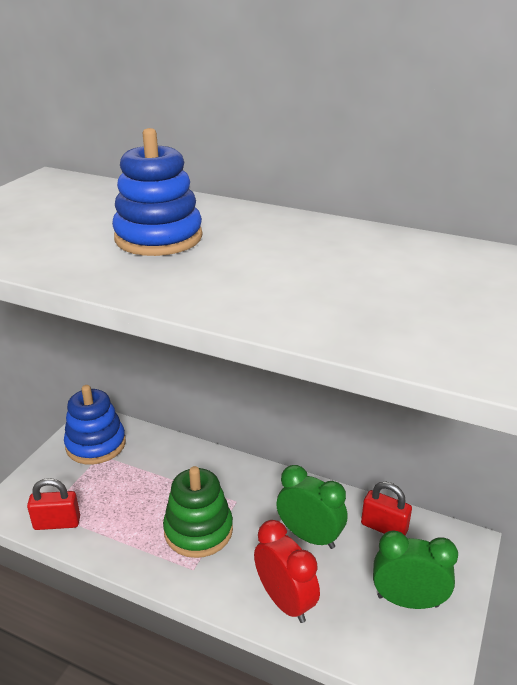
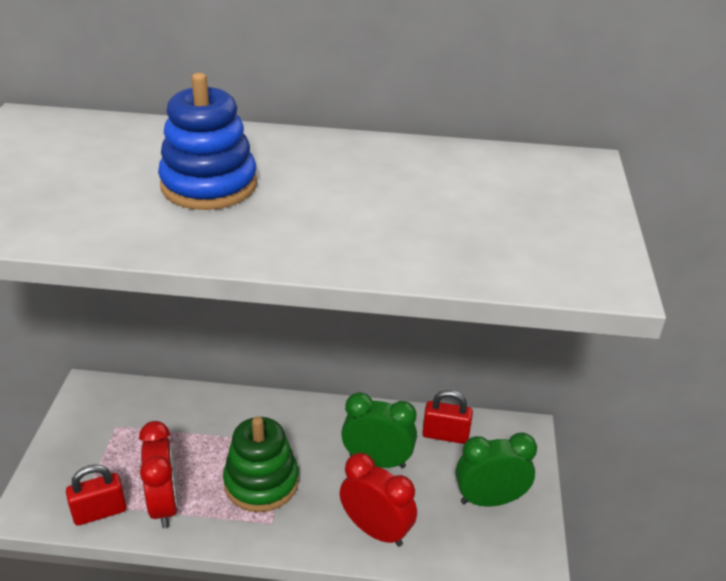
camera: 20 degrees left, 5 degrees up
(96, 444) = (105, 415): blue stacking toy -> none
(110, 529) = (165, 504): none -> red clock

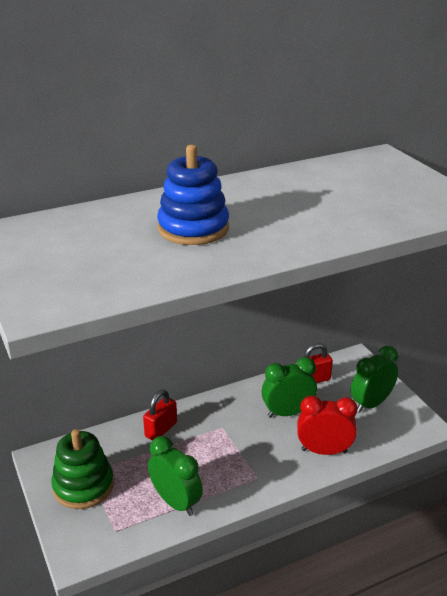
camera: 30 degrees left, 5 degrees down
(100, 512) = (134, 529): red padlock -> red padlock (161, 429)
(165, 504) = (176, 502): red clock -> green clock
(261, 482) = (227, 458): green stacking toy -> green stacking toy (83, 486)

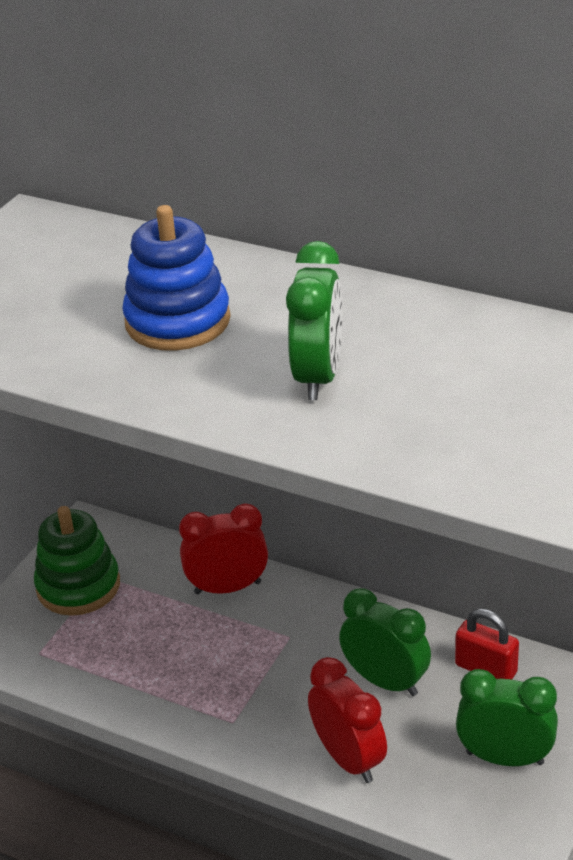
camera: 55 degrees right, 5 degrees up
(161, 429) = (227, 587): red padlock -> red clock
(176, 502) = (124, 674): green clock -> green clock (318, 377)

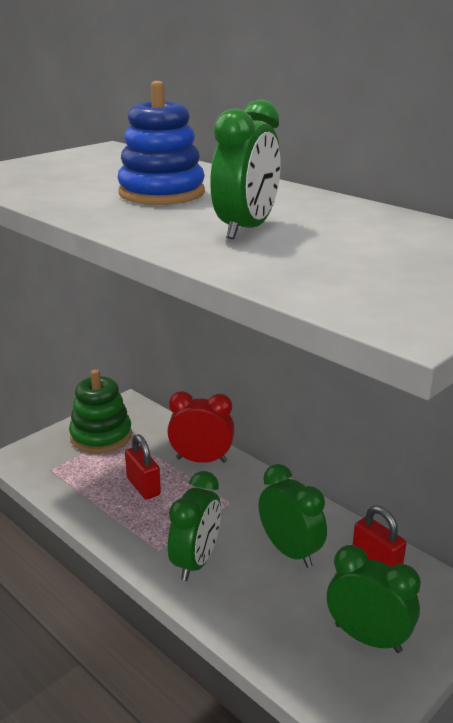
camera: 15 degrees right, 10 degrees down
(173, 645) = (143, 487): none -> red padlock
(284, 724) = (196, 561): none -> green clock
(348, 759) = (235, 601): red clock -> none

